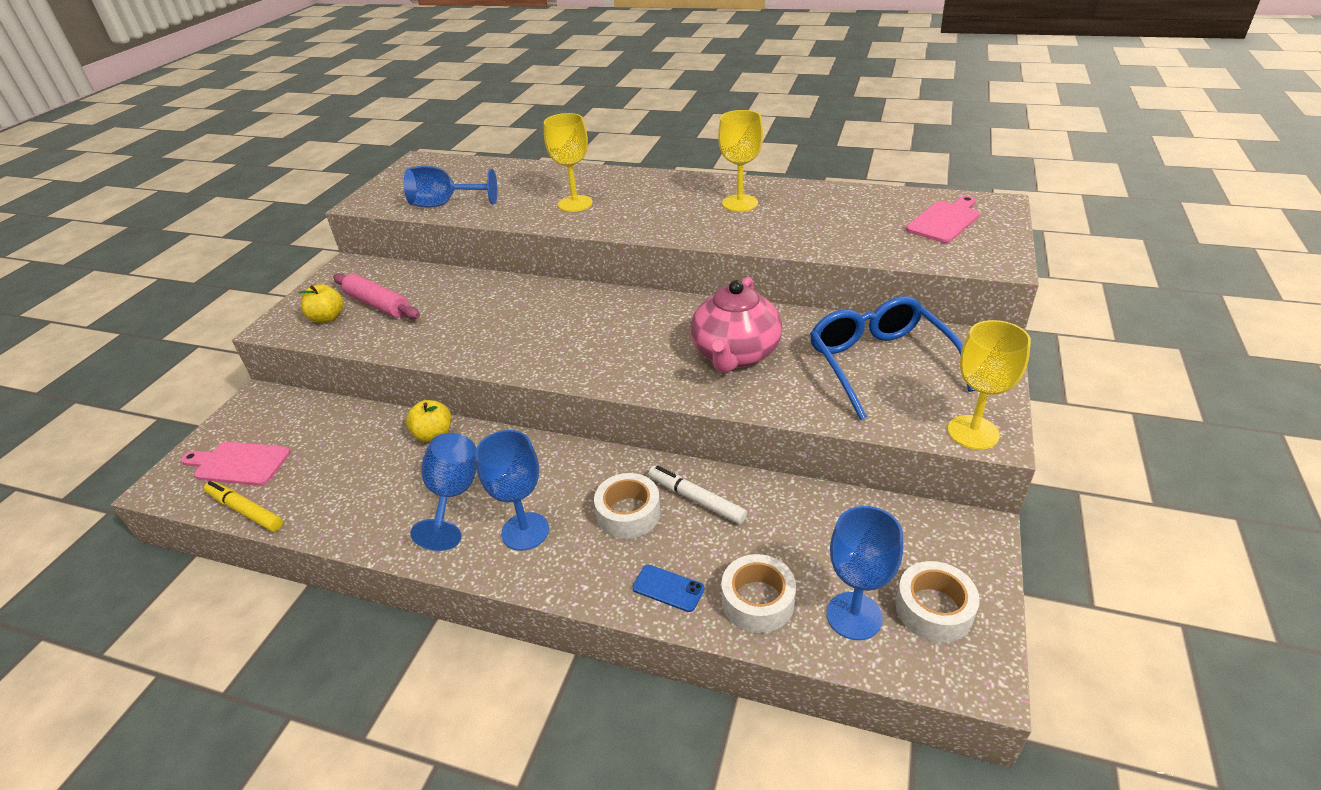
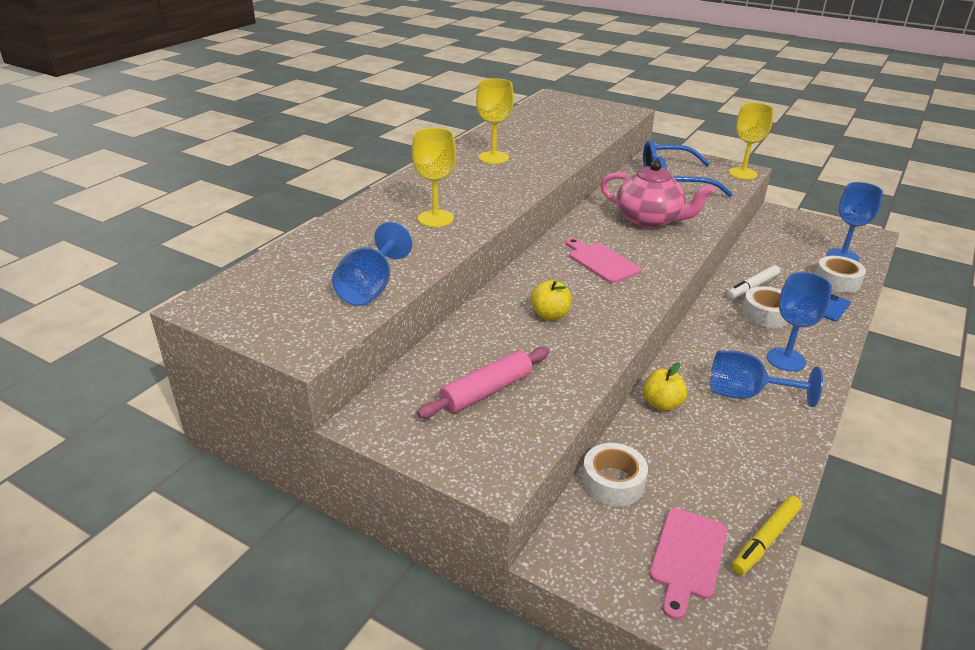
camera: 80 degrees left, 5 degrees down
(327, 318) = (498, 431): yellow apple -> yellow apple (550, 315)
(934, 609) = (834, 236): white tape -> white tape (613, 482)
(944, 220) = (567, 111): pink cutting board -> pink cutting board (601, 262)

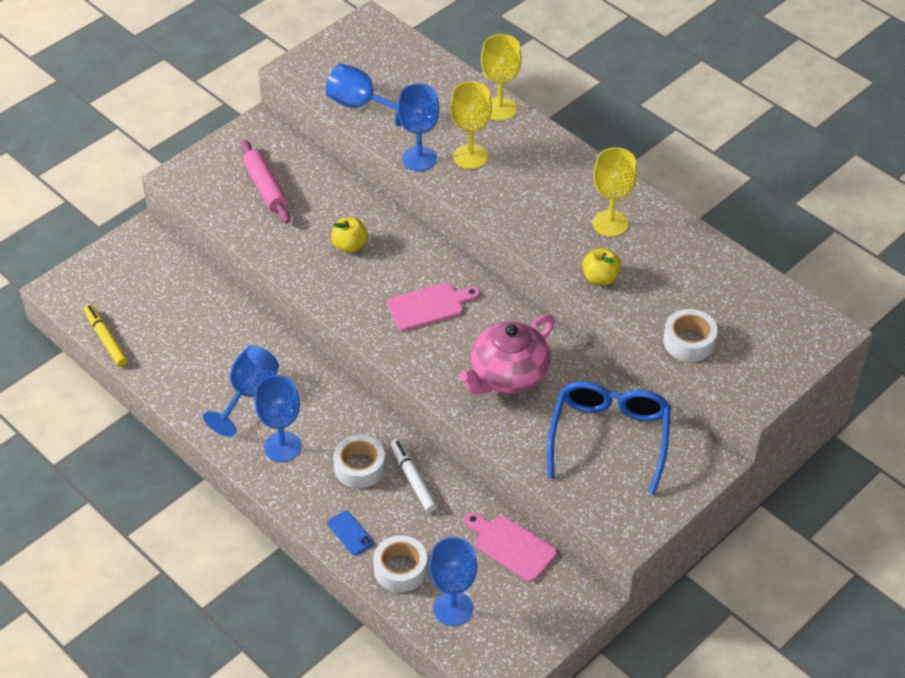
camera: 105 degrees right, 15 degrees up
(449, 243) = (419, 159): none -> blue goblet
(613, 482) = (191, 276): white tape -> white tape (689, 341)
(662, 404) = (260, 333): yellow apple -> yellow apple (600, 278)
(687, 557) = (113, 293): pink cutting board -> pink cutting board (511, 546)
(742, 173) = (619, 526): yellow goblet -> yellow goblet (499, 109)

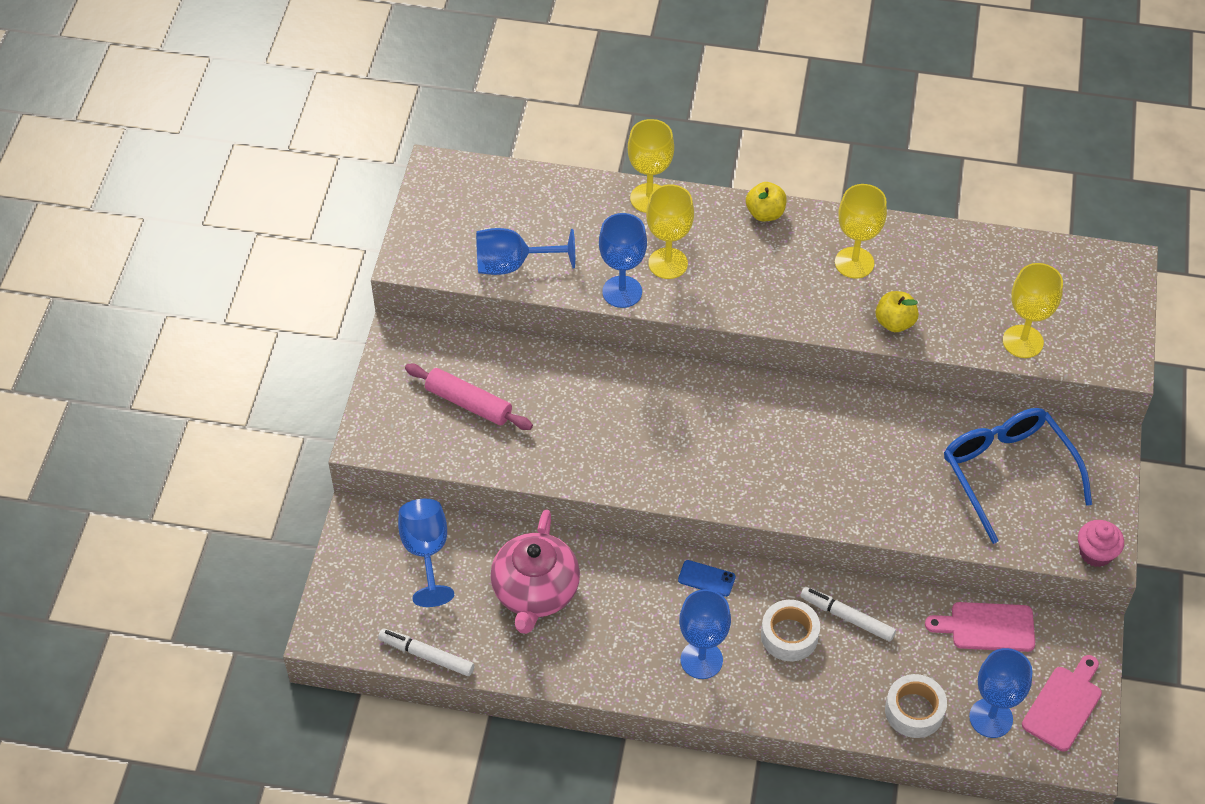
camera: 35 degrees left, 5 degrees up
(106, 339) = (426, 655): yellow marker -> white marker
(248, 394) = (621, 627): blue goblet -> blue goblet (426, 552)
(350, 246) = (607, 418): yellow apple -> yellow apple (765, 213)
(350, 533) = (839, 705): blue phone -> blue phone (706, 578)
(429, 306) = (737, 437): pink cutting board -> pink cutting board (1063, 705)
(508, 376) = (870, 465): pink teapot -> pink teapot (535, 592)
(624, 530) = (1095, 553): none -> pink cupcake
(689, 341) = (1022, 341): white tape -> yellow goblet

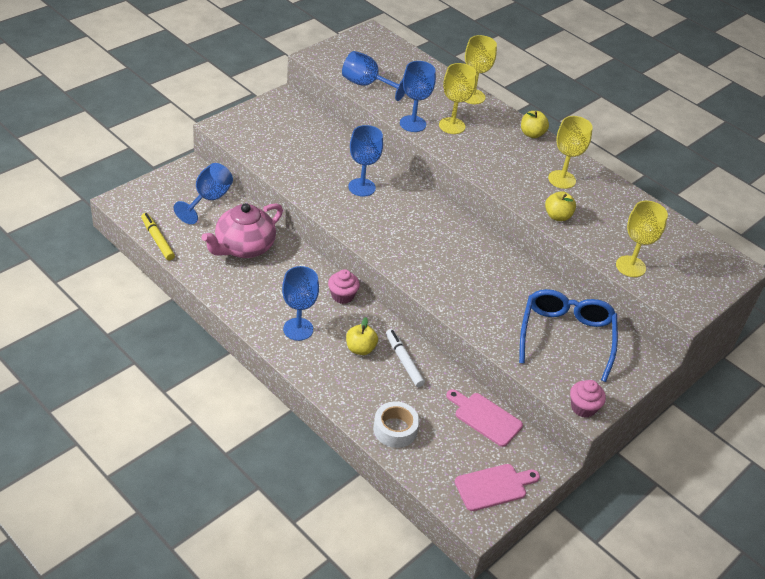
camera: 30 degrees right, 10 degrees down
(426, 655) = (157, 240): white marker -> yellow marker
(468, 403) = (290, 139): pink rolling pin -> none
(706, 578) = (342, 296): blue phone -> pink cupcake
(789, 635) = (360, 349): white tape -> yellow apple
(991, 718) = (439, 463): blue goblet -> blue goblet (361, 187)

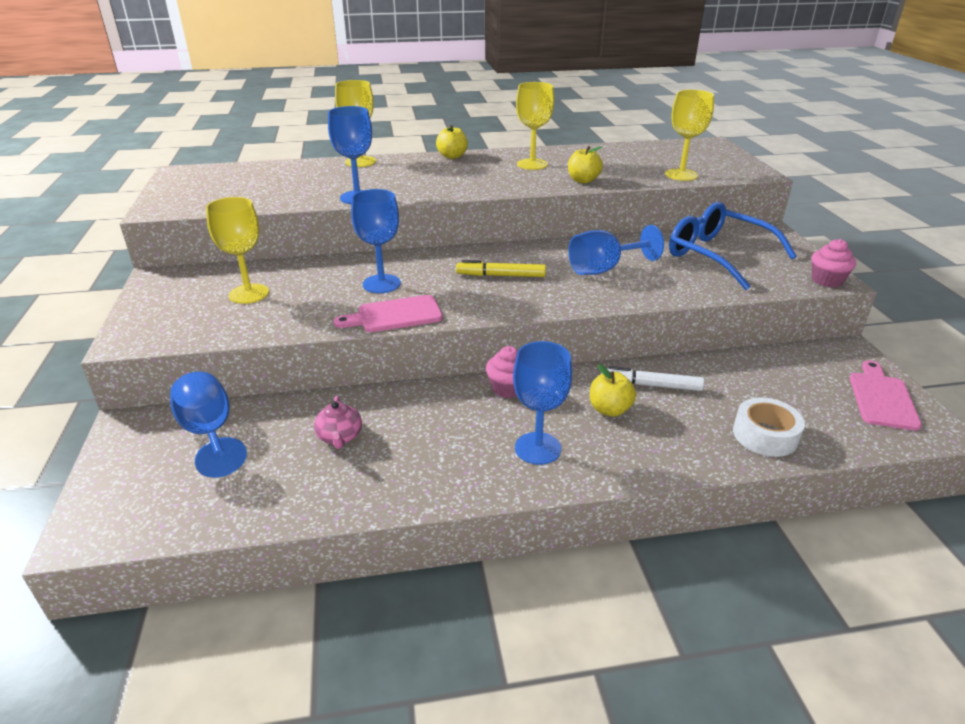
camera: 50 degrees left, 10 degrees down
(157, 240) = (223, 523): yellow marker -> yellow marker (501, 275)
(244, 247) = (340, 437): pink teapot -> pink teapot, size x0.48
(367, 85) = (256, 199): blue goblet -> blue goblet (604, 269)
(452, 126) = (389, 182): yellow goblet -> yellow goblet (249, 294)
(485, 418) = (770, 364): pink cutting board -> pink cutting board (395, 315)

